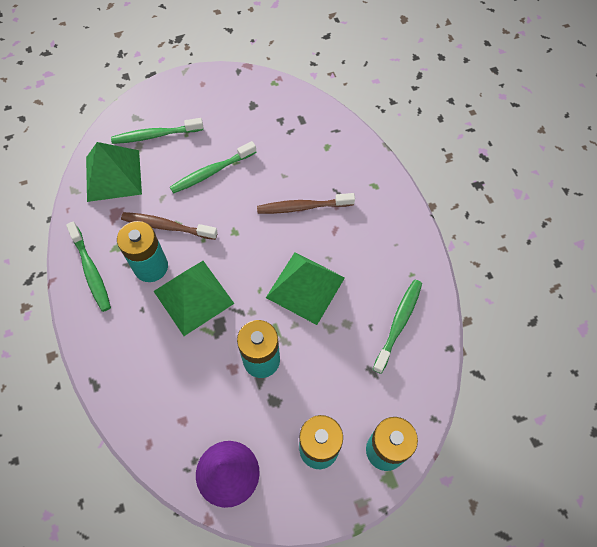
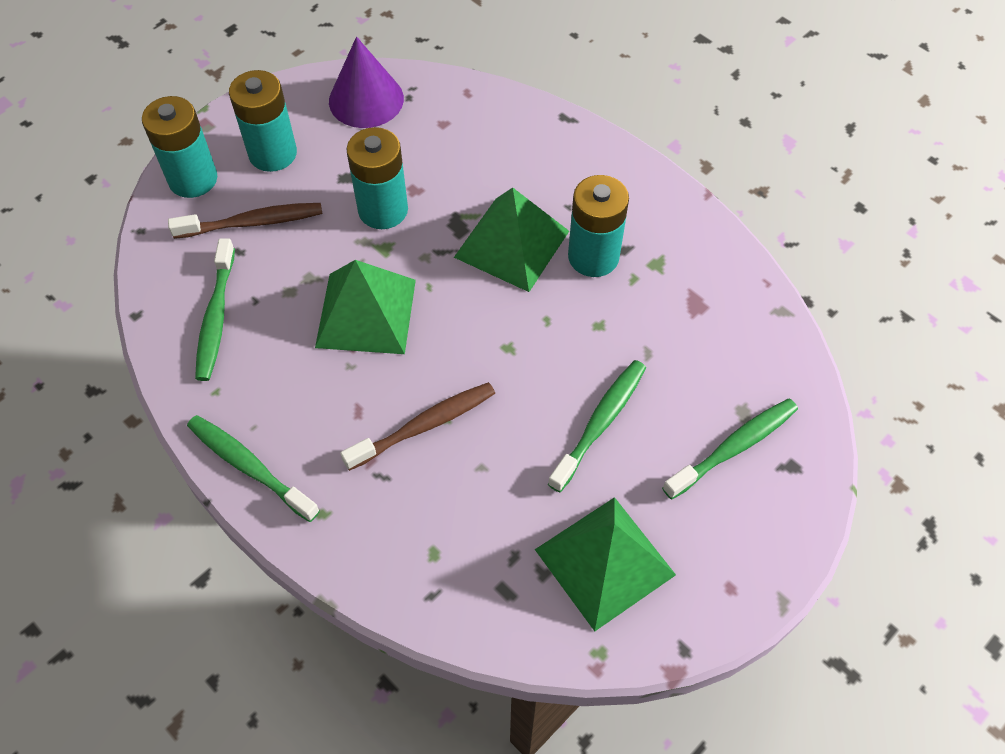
camera: 155 degrees right, 5 degrees down
(91, 271) = (667, 222): green toothbrush -> green toothbrush (249, 466)
(113, 175) = (744, 355): green pyramid -> green pyramid (604, 561)
(167, 226) = (610, 315): brown toothbrush -> brown toothbrush (252, 222)

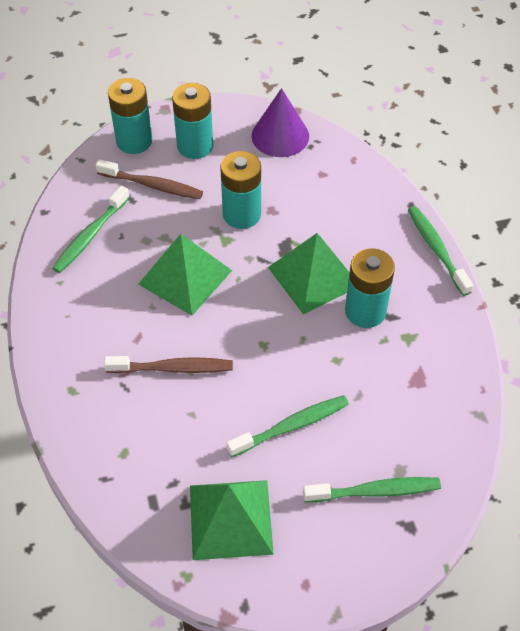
camera: 30 degrees right, 5 degrees down
(249, 466) = (49, 339): green toothbrush -> green toothbrush (436, 249)

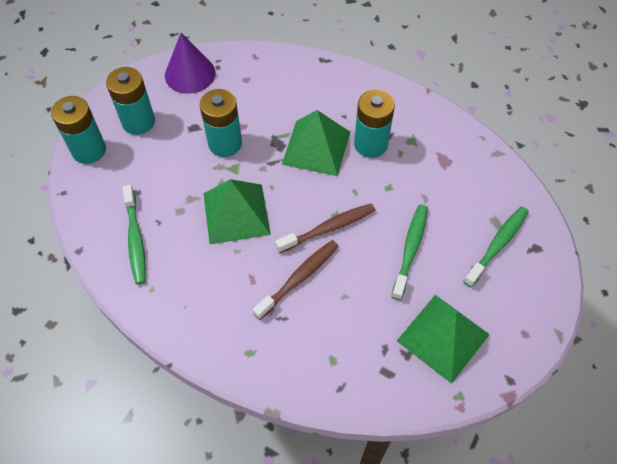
camera: 45 degrees left, 5 degrees up
(152, 185) = (140, 170): brown toothbrush -> brown toothbrush (328, 228)
(436, 249) = (367, 75): green toothbrush -> none

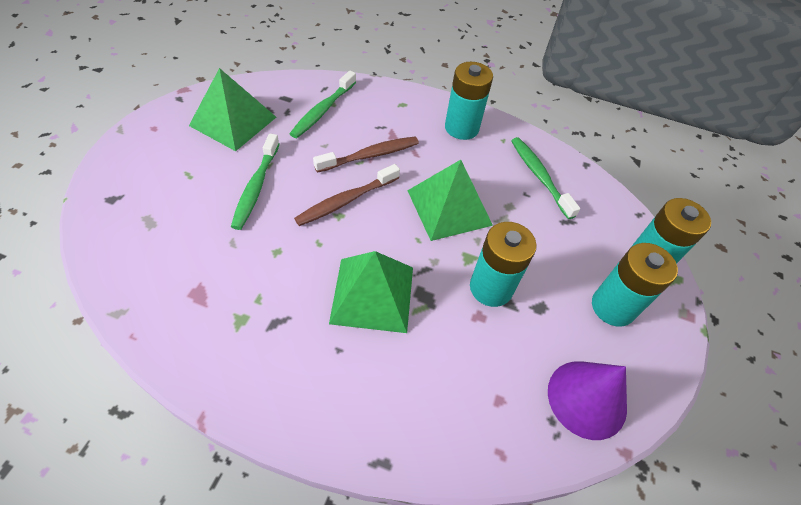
camera: 165 degrees right, 5 degrees down
(299, 278) = (370, 155): brown toothbrush -> brown toothbrush turned 150 degrees counterclockwise
(370, 144) = (299, 306): turquoise battery -> turquoise battery (461, 128)
(497, 245) = (156, 198): green toothbrush -> green toothbrush (323, 110)

